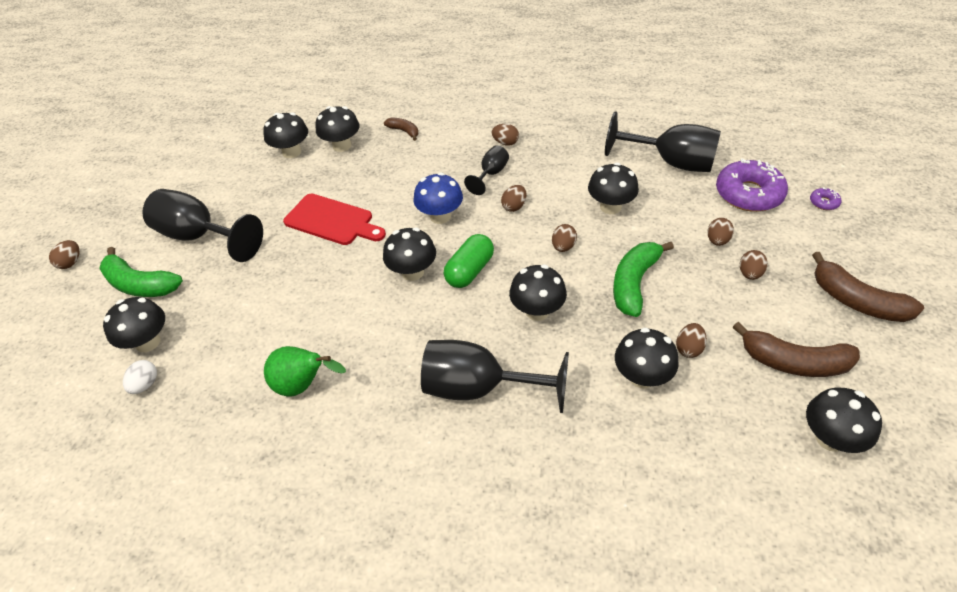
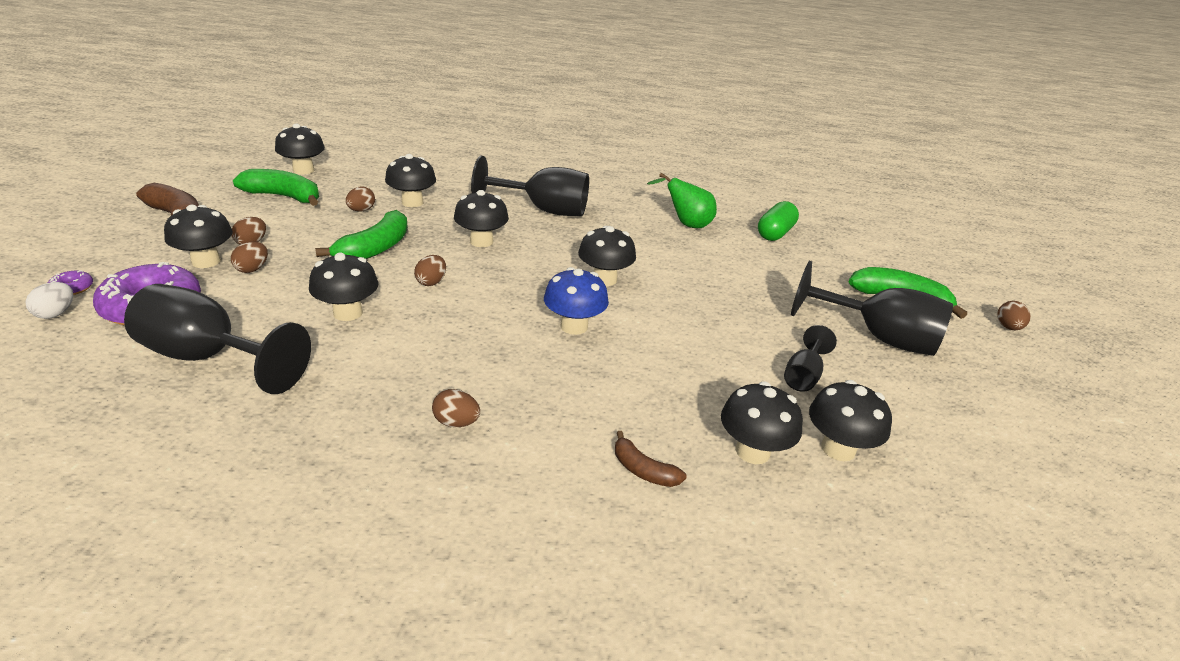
camera: 175 degrees right, 15 degrees down
(145, 385) = (818, 237): white egg -> white egg (56, 313)
(148, 342) = (843, 259): black mushroom -> black mushroom (206, 261)
(332, 221) = (715, 336): red cutting board -> none
(470, 271) = (542, 274): green capsule -> green capsule (775, 233)
(491, 174) = (495, 372): black goblet -> black goblet (803, 376)
(514, 206) = (474, 327): brown egg -> none
(794, 362) = (284, 197): brown banana -> green banana

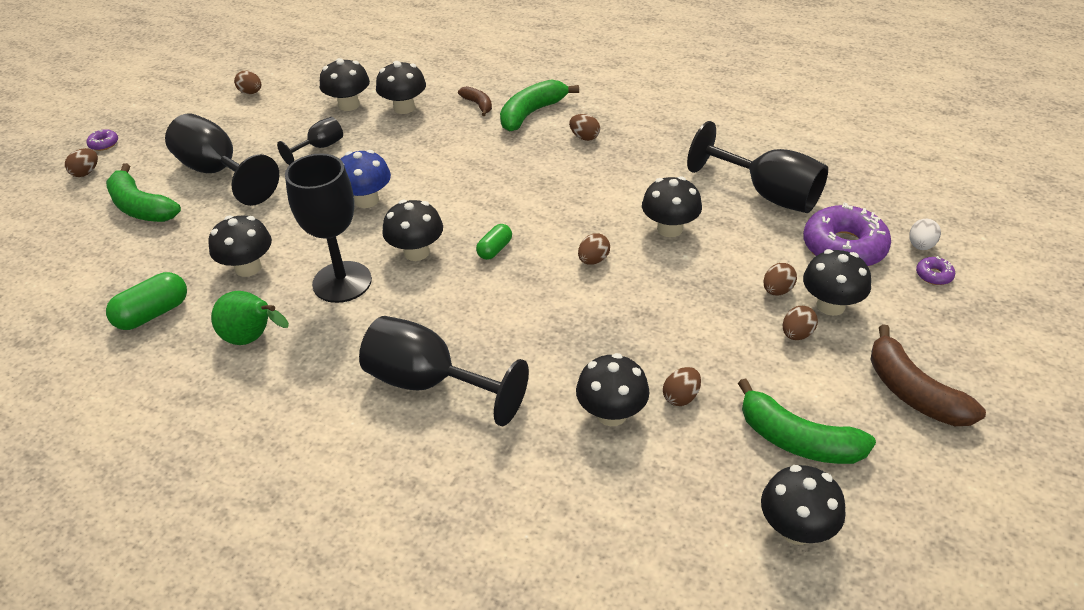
camera: 160 degrees left, 10 degrees up
(375, 248) = (654, 315): green banana -> green banana (531, 113)
(481, 241) = (530, 320): black mushroom -> black mushroom (248, 268)
(531, 285) = (495, 249): none -> green capsule
(574, 326) = (473, 201): blue mushroom -> blue mushroom (366, 200)
(652, 256) = (342, 282): none -> black goblet
(1003, 458) = (251, 92): none -> brown egg
(1050, 360) = (104, 144): none -> purple donut

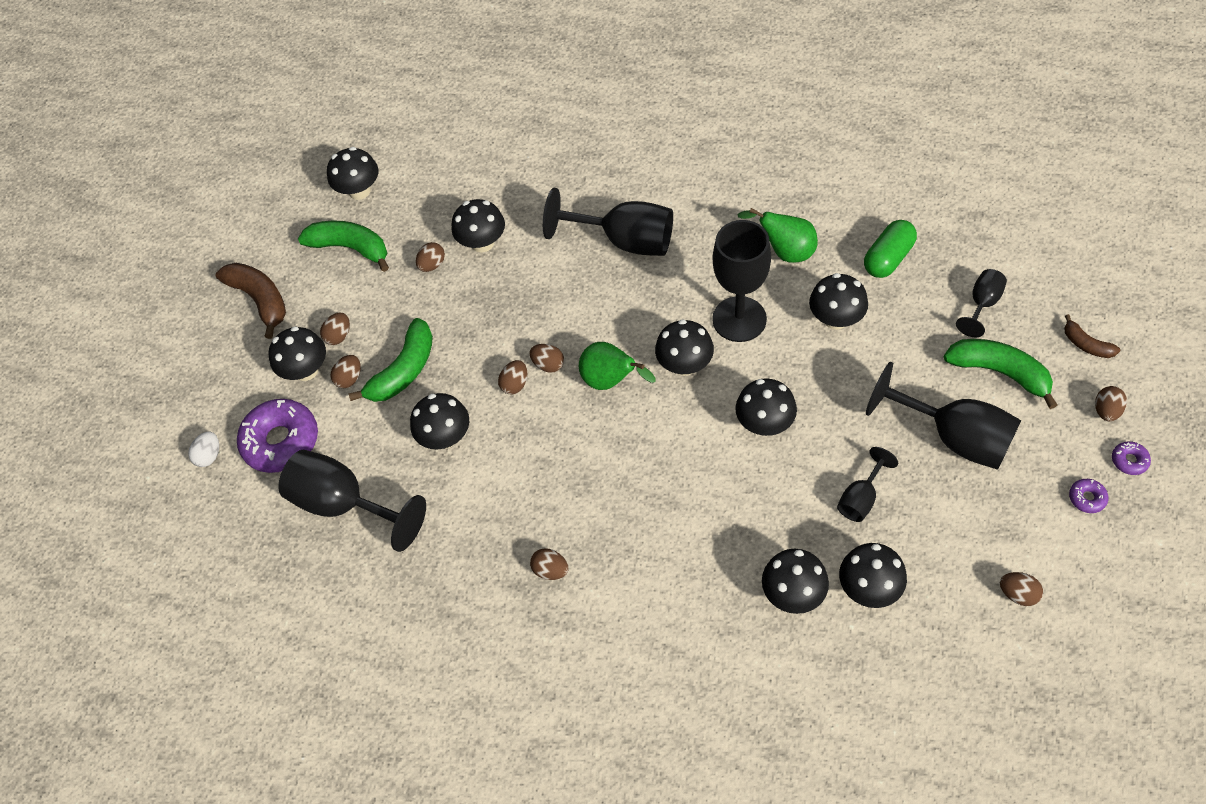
camera: 175 degrees right, 15 degrees up
(103, 259) = (982, 304): none -> black goblet
(366, 200) = (764, 423): blue mushroom -> black mushroom
(478, 104) = (699, 616): brown banana -> brown banana (1086, 344)
(495, 249) = (610, 381): green capsule -> green pear
(531, 113) = (625, 608): green banana -> green banana (404, 370)
(555, 272) = (548, 365): none -> brown egg
(934, 275) = (209, 420): purple donut -> purple donut (1087, 498)

